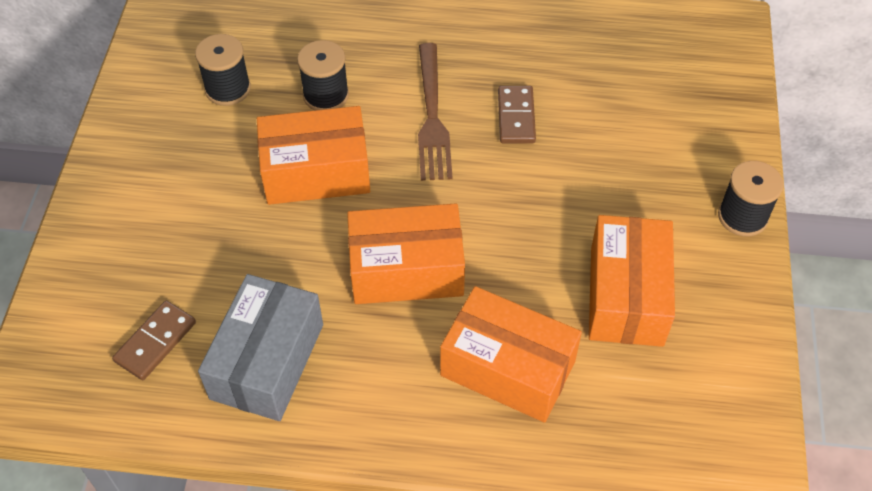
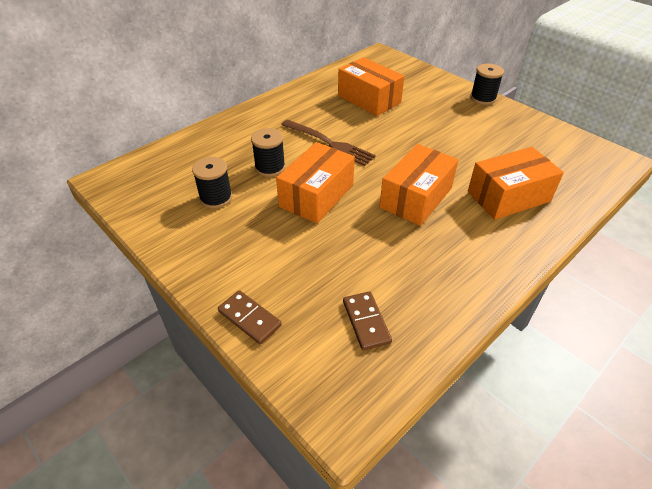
camera: 50 degrees left, 10 degrees down
(267, 361) = (427, 278): grey box -> none
(516, 117) = (361, 122): brown domino -> brown domino (249, 318)
(626, 296) = (497, 144): orange box -> orange box (369, 99)

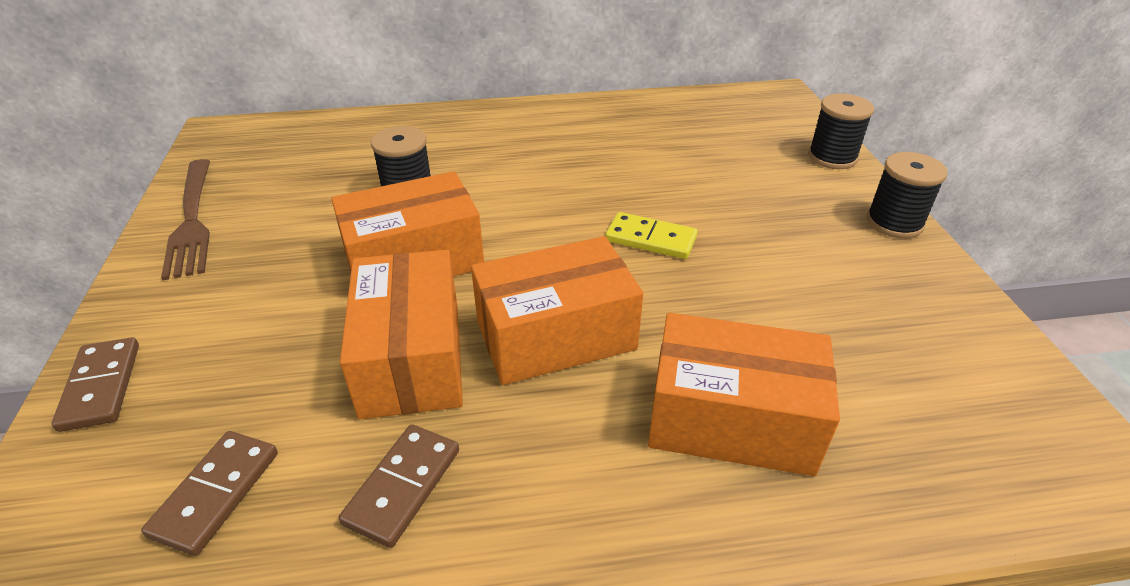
camera: 35 degrees right, 5 degrees down
(216, 198) = (292, 204): black spool -> black spool (832, 157)
(330, 143) = (531, 194): brown fork -> brown fork (192, 220)
(369, 99) = (675, 153): orange box -> orange box (411, 358)
(404, 142) = (651, 239): none -> yellow domino
(431, 278) = (403, 486): none -> brown domino

